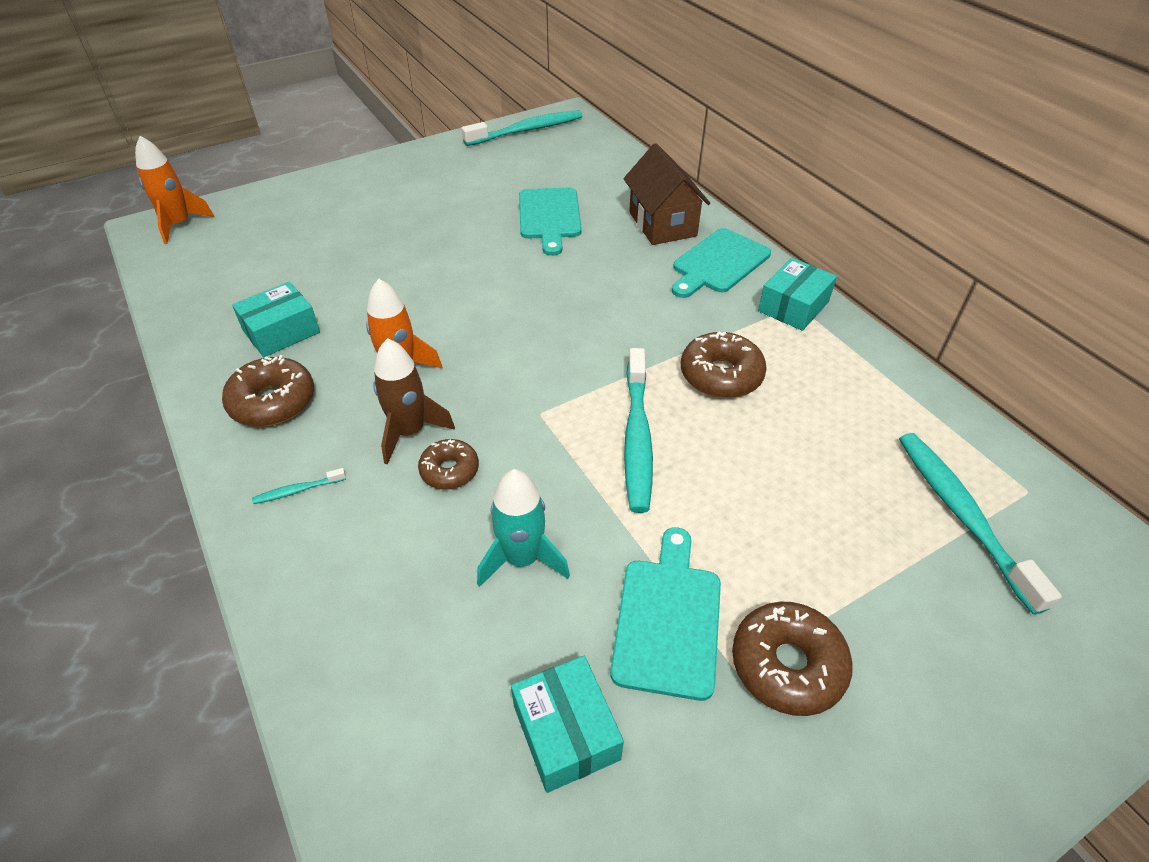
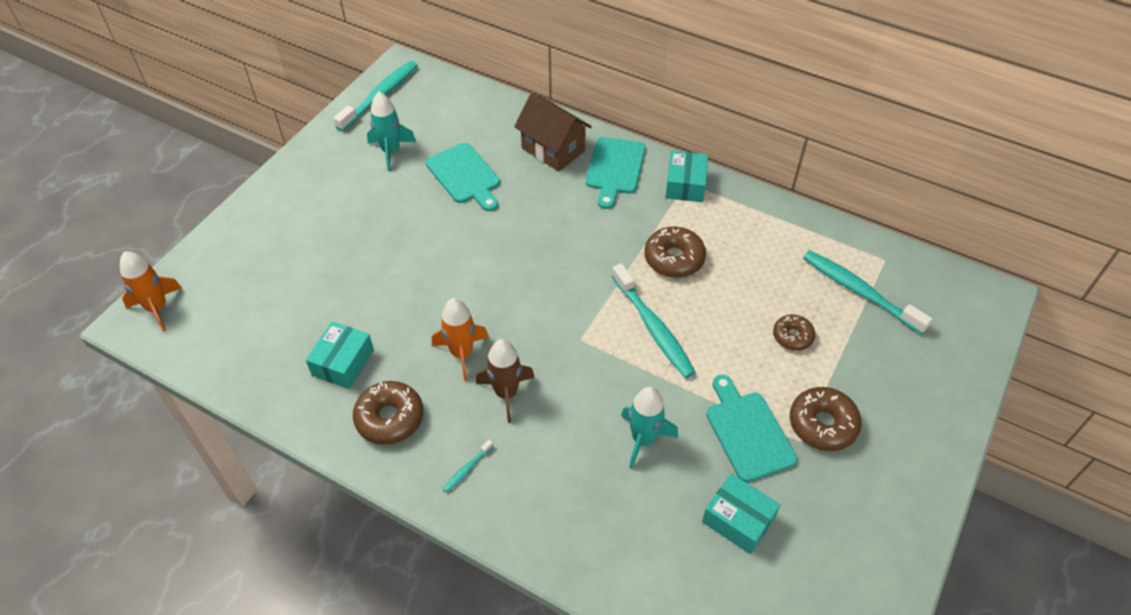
camera: 30 degrees left, 5 degrees up
(449, 470) = (554, 406): brown donut -> brown donut (792, 336)
(496, 175) = (391, 151): none -> turquoise rocket

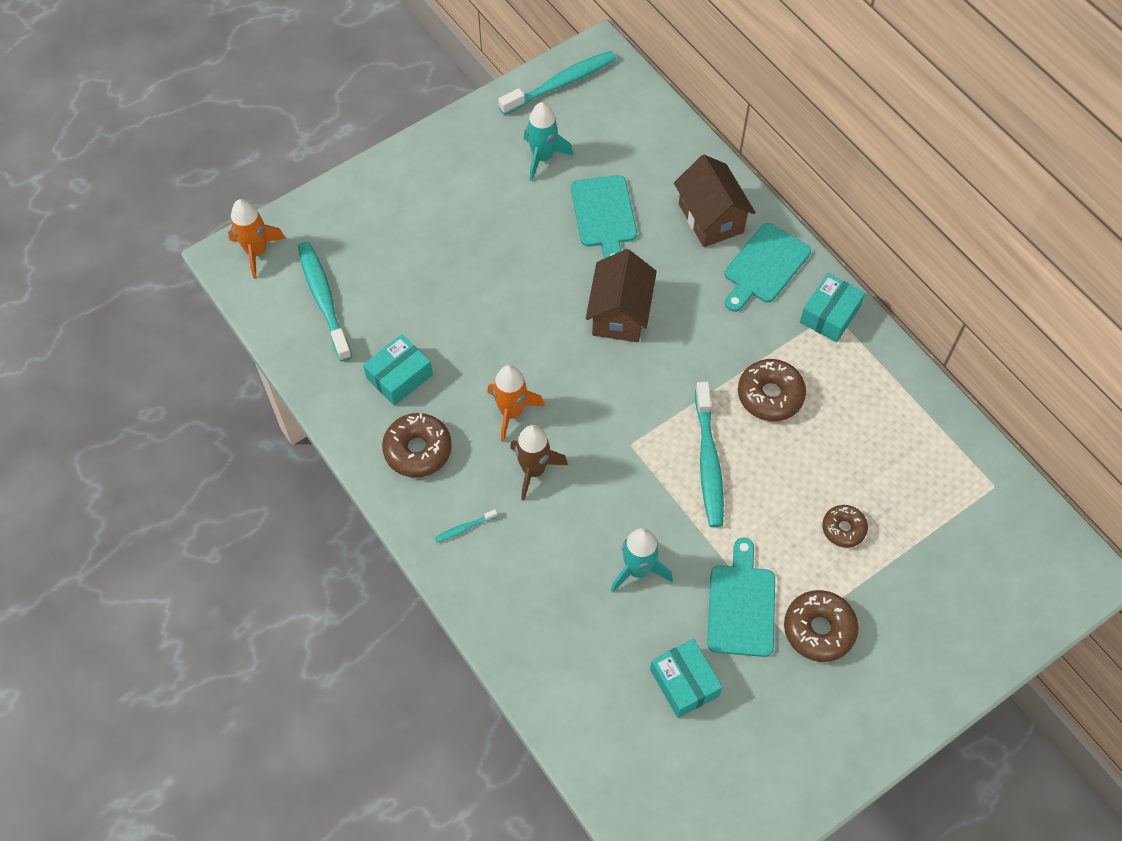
camera: 25 degrees right, 10 degrees up
(516, 242) = (620, 314): none -> brown house
(859, 291) = (944, 509): turquoise toothbrush -> turquoise toothbrush (324, 299)

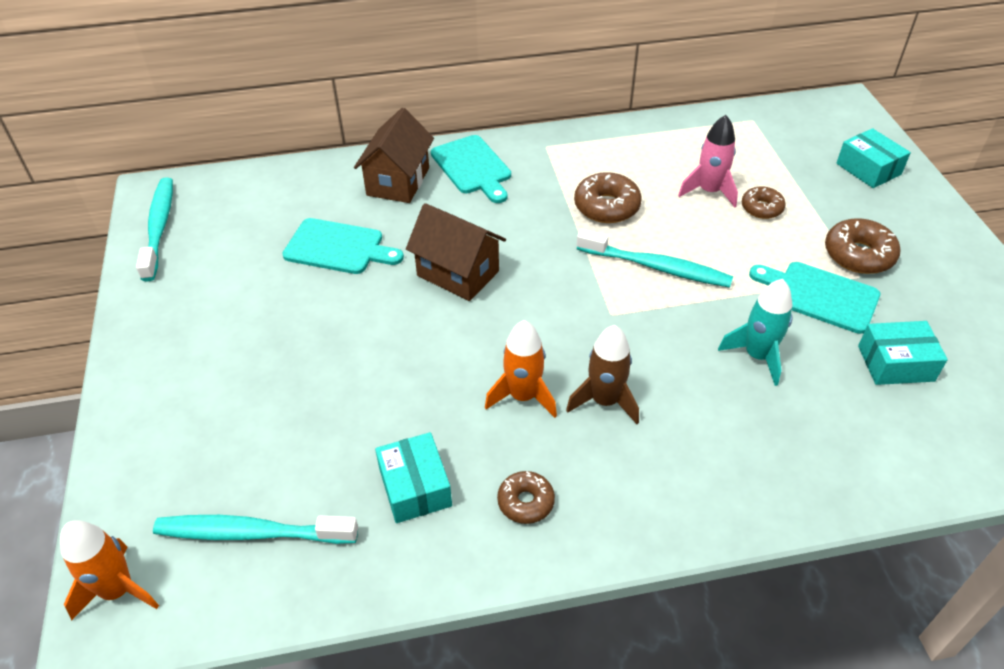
camera: 65 degrees left, 15 degrees down
(418, 450) = (525, 502): brown donut -> brown donut, size x0.63
(464, 528) = (651, 490): turquoise toothbrush -> none
(542, 157) = (232, 269): turquoise rocket -> none
(711, 218) = (398, 181): brown house -> brown house turned 75 degrees counterclockwise
(829, 314) = (546, 148): turquoise box -> turquoise box (868, 169)
(843, 476) = (709, 191): none -> pink rocket

